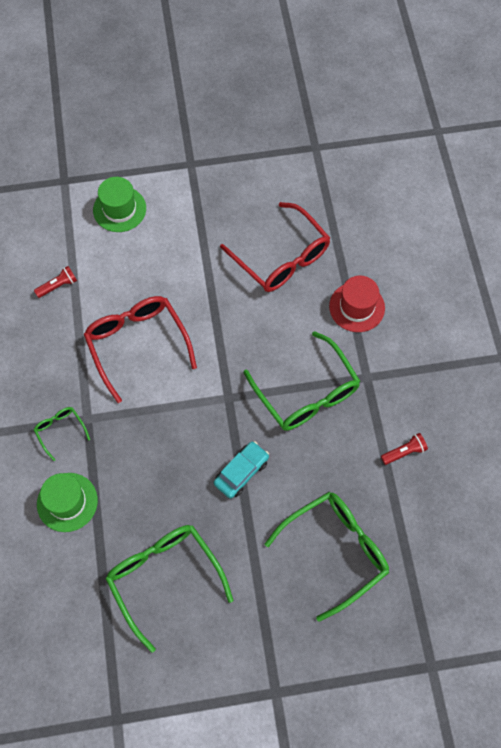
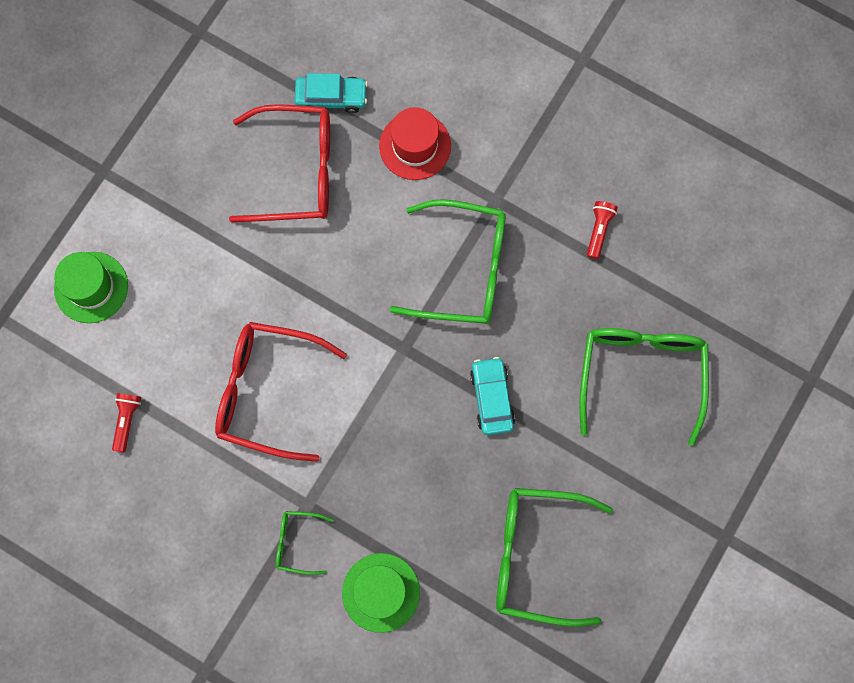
camera: 50 degrees left, 10 degrees up
(343, 241) = (331, 97): none -> turquoise car

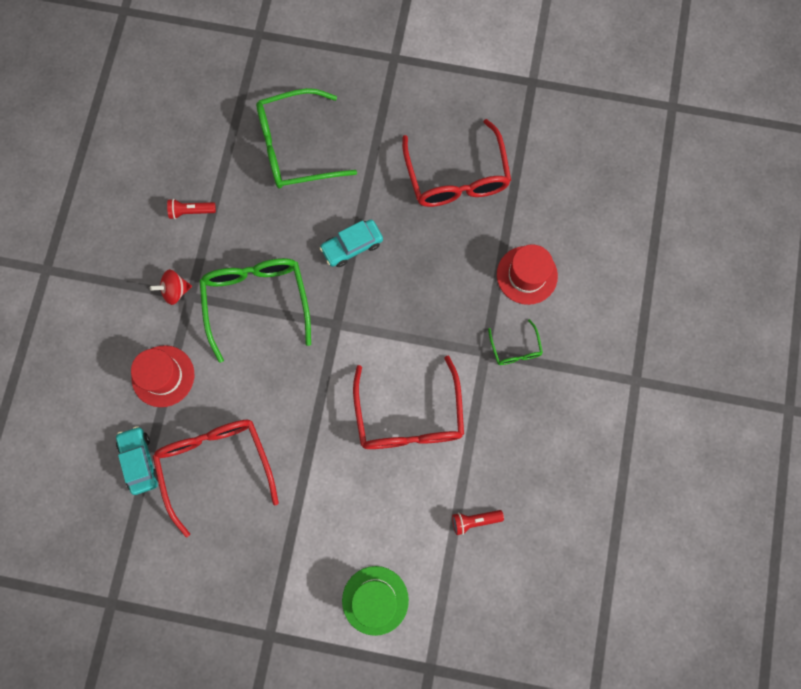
camera: 110 degrees left, 0 degrees up
(381, 592) = (527, 275): green hat -> red hat
(508, 186) = (175, 291): none -> red spinning top
(538, 556) = (456, 175): green glasses -> red glasses

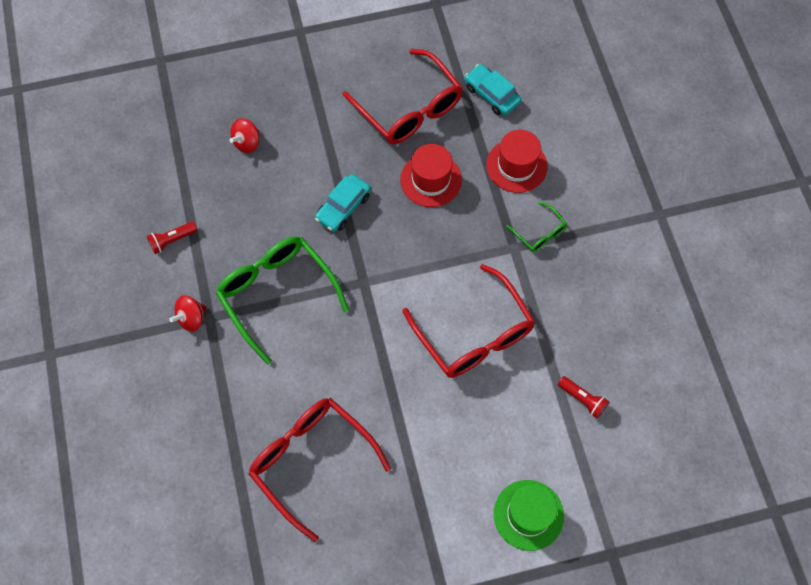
camera: 25 degrees left, 10 degrees down
(139, 461) = (233, 492): turquoise car -> turquoise car (491, 94)
(163, 376) = (218, 402): red hat -> red hat (431, 180)
(296, 147) = (247, 143): green glasses -> red spinning top
(474, 520) = (582, 399): red flashlight -> red flashlight turned 105 degrees counterclockwise

